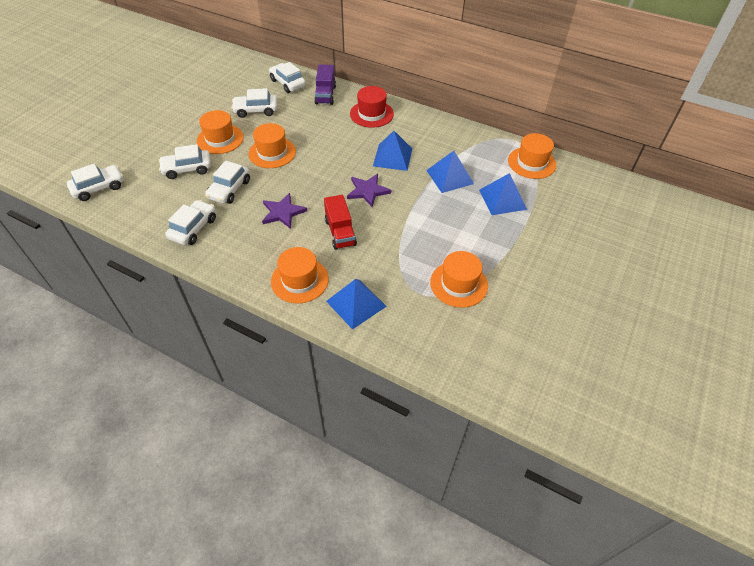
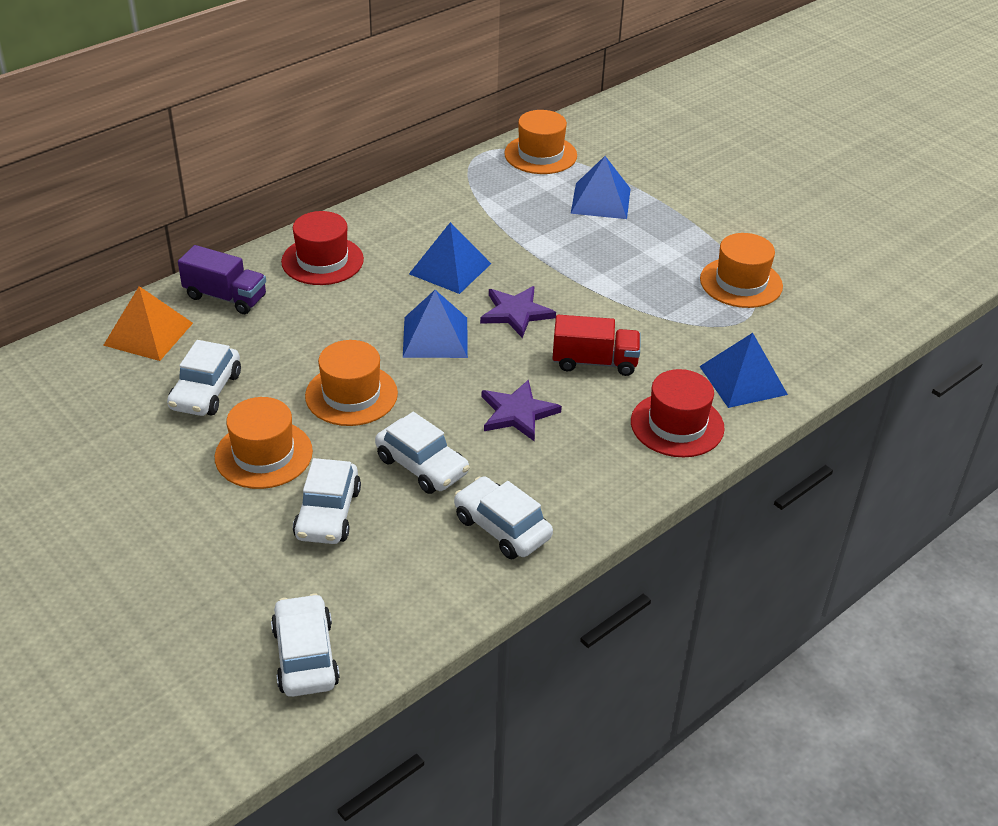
camera: 70 degrees left, 10 degrees down
(288, 83) = (148, 334): white car -> orange pyramid
(300, 280) = (677, 425): orange hat -> red hat
(449, 177) = (528, 229): blue pyramid -> blue pyramid (435, 337)

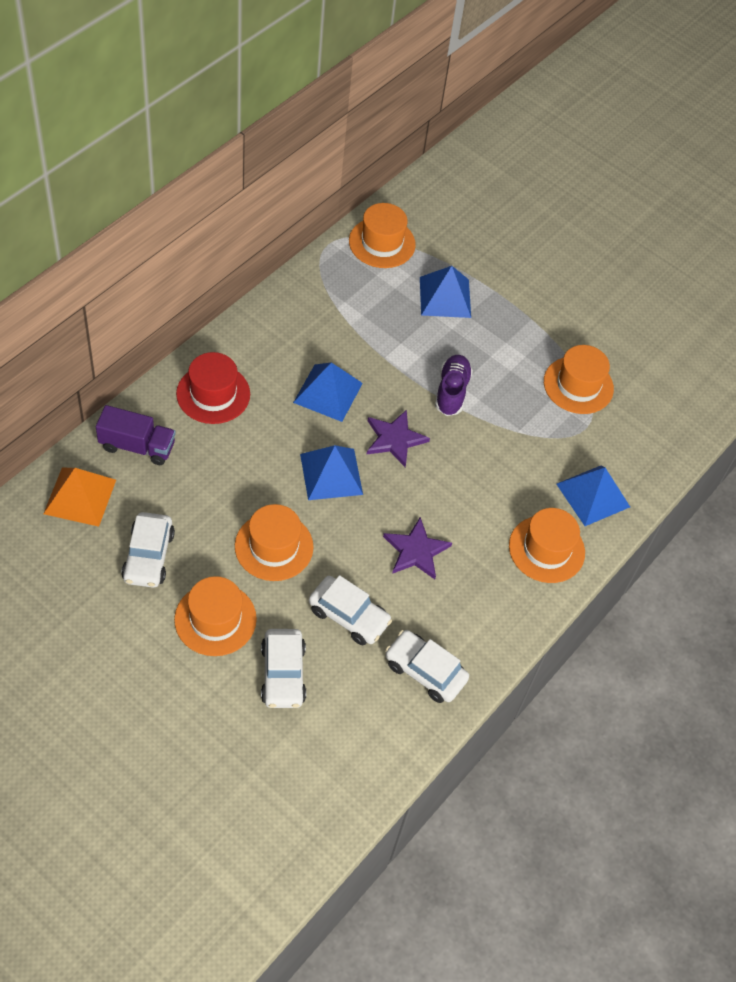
camera: 15 degrees left, 15 degrees up
(305, 656) = (297, 814): white car -> none
(591, 278) = (451, 392): none -> purple shoe
(594, 362) = (470, 488): red truck -> none
(677, 425) = (546, 549): red hat -> orange hat

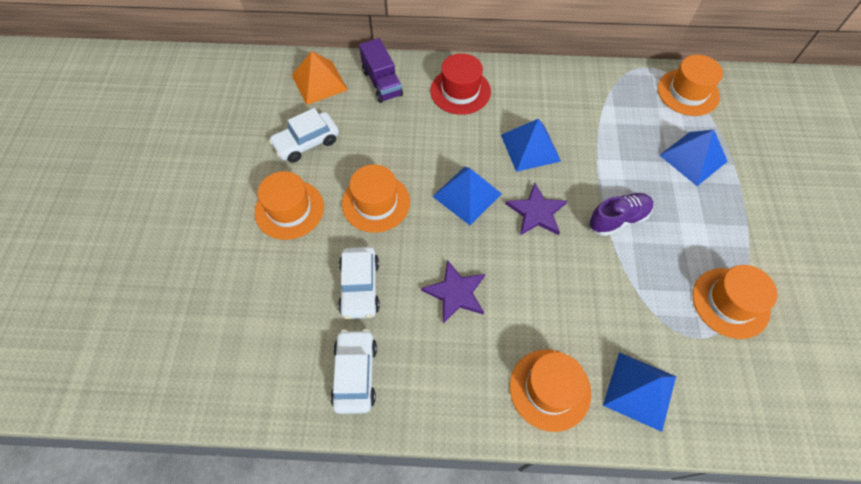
camera: 60 degrees right, 5 degrees up
(283, 674) = (277, 279): white car -> none

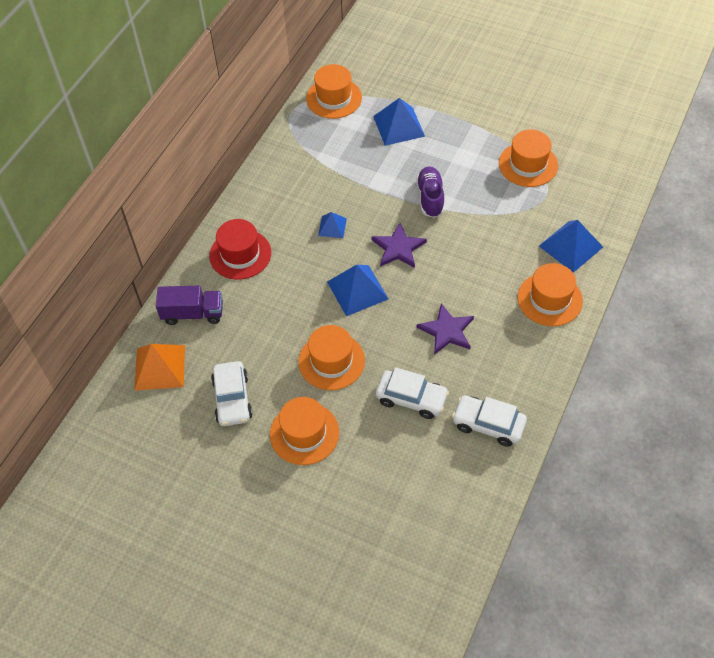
camera: 65 degrees left, 5 degrees down
(530, 148) = (332, 227): blue pyramid -> blue pyramid, size x0.57

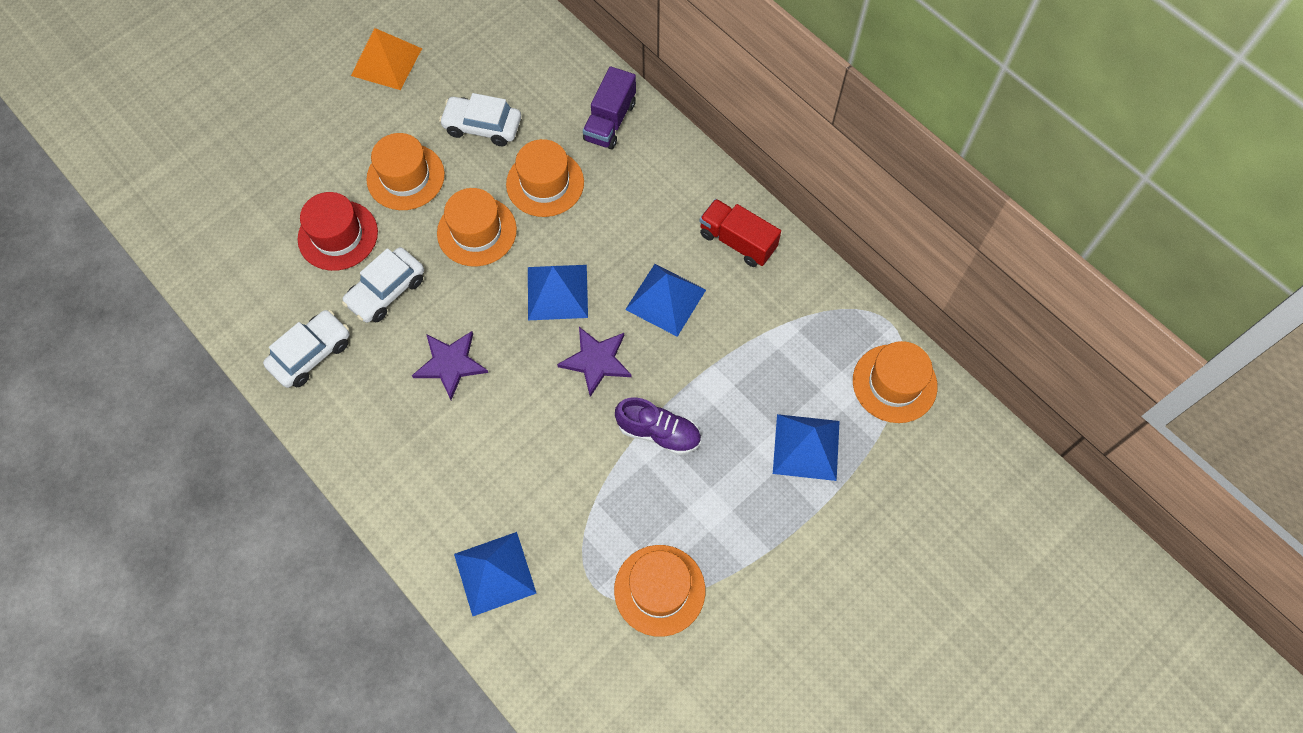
camera: 110 degrees right, 10 degrees up
(159, 367) = (557, 75): orange pyramid -> orange pyramid (386, 62)
(240, 254) = (670, 189): red hat -> red hat (338, 235)
(267, 203) = (737, 241): none -> red truck
(332, 227) = (665, 299): blue pyramid -> blue pyramid, size x1.76
(549, 299) = (430, 503): orange hat -> orange hat (545, 183)

